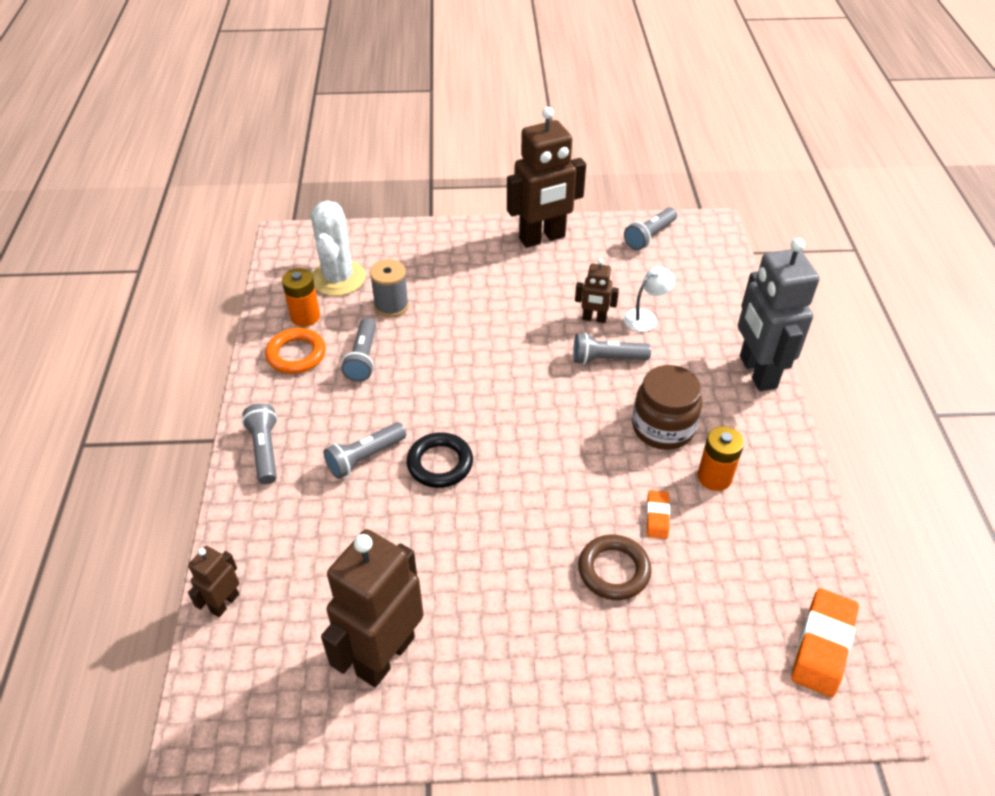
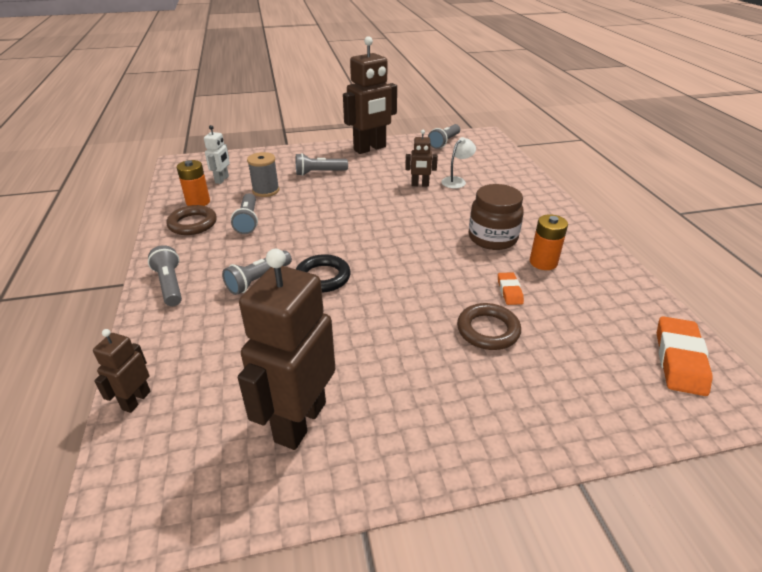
camera: 10 degrees left, 10 degrees down
(296, 354) = (192, 224): orange ring -> brown ring
(338, 278) = (222, 180): white cactus -> white robot
(607, 359) = (436, 204): grey flashlight -> grey flashlight (319, 173)
(757, 372) = (547, 202): grey robot -> none

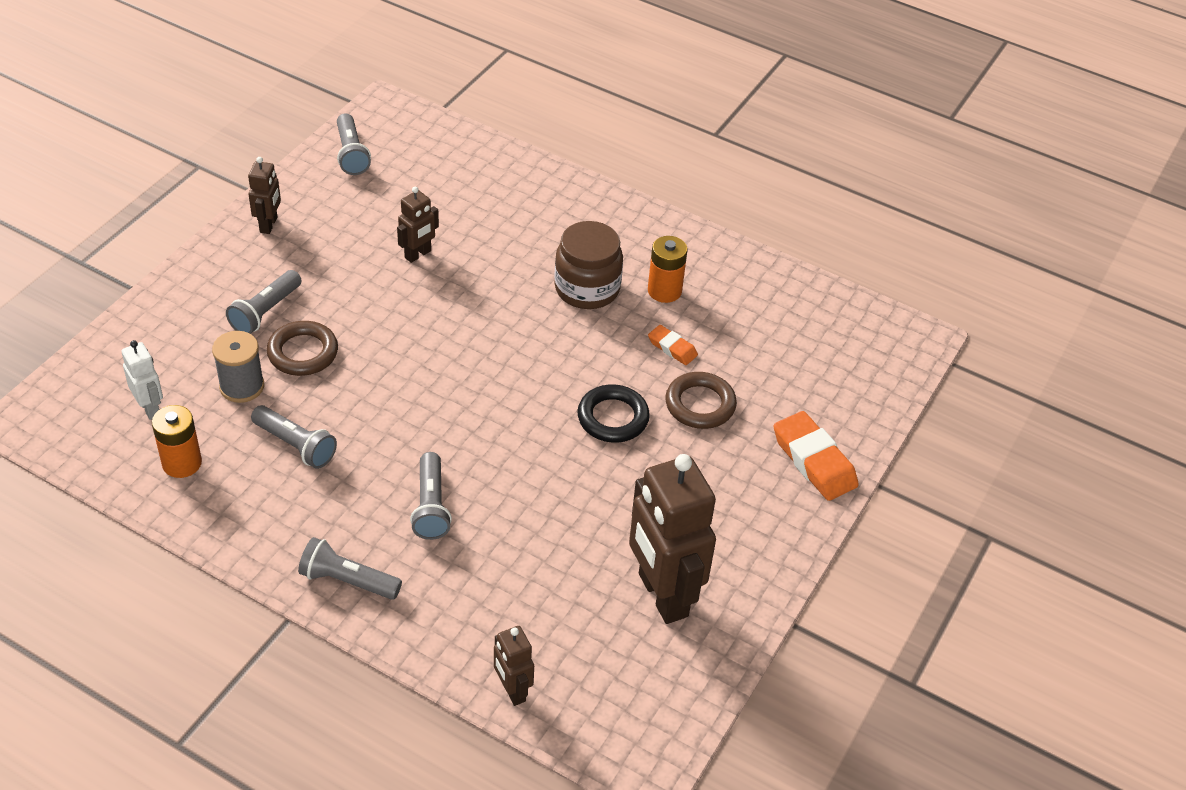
camera: 50 degrees left, 10 degrees up
(192, 224) = (234, 496): brown ring -> brown ring (303, 352)
(323, 277) = (489, 455): black ring -> black ring (613, 418)
(370, 149) = (269, 225): brown robot -> brown robot, size x0.48
(456, 181) = (452, 221): white lamp -> none
(679, 360) = (855, 330): orange eraser -> orange eraser (814, 461)

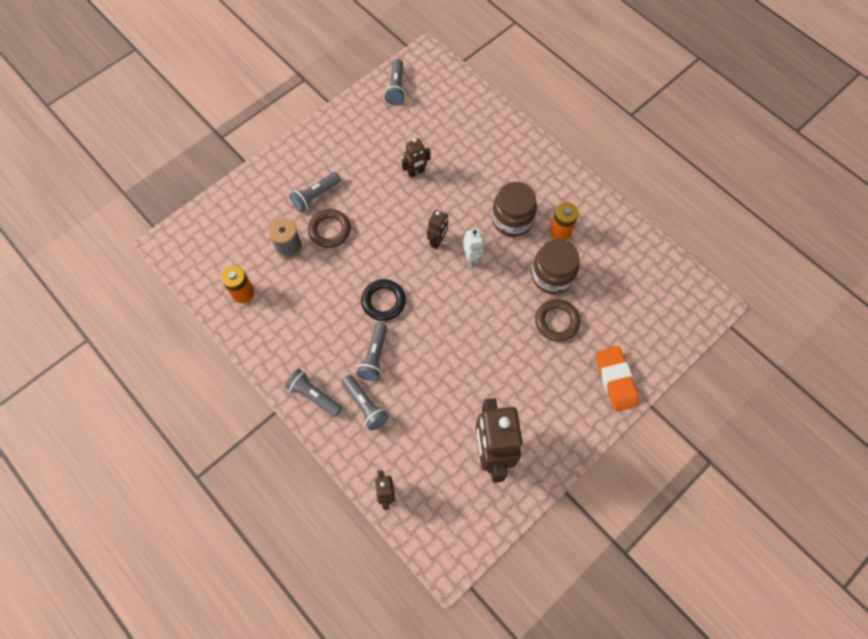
camera: 20 degrees right, 20 degrees up
(150, 408) = (234, 250): white robot -> white robot (472, 258)
(269, 225) = (333, 132): brown robot -> brown robot (437, 241)
(295, 445) = (308, 295): grey flashlight -> grey flashlight (365, 405)
(613, 418) = (500, 319): black ring -> black ring (383, 301)
(672, 348) = (552, 275): orange eraser -> brown jar

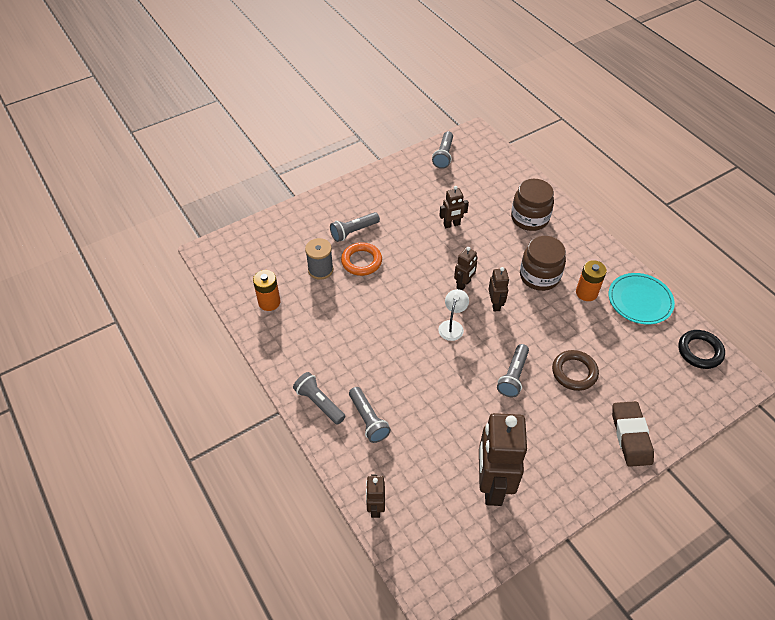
camera: 10 degrees right, 15 degrees down
(329, 230) = (361, 261): brown ring -> orange ring
(374, 356) = (385, 376): grey flashlight -> grey flashlight (513, 376)
(383, 301) = (402, 329): black ring -> black ring (700, 351)
(432, 290) = (452, 326): none -> white lamp
(472, 258) = (495, 304): white robot -> brown robot
(552, 275) = (574, 330): brown jar -> brown jar (529, 218)
(613, 232) = (640, 300): none -> turquoise plate
(615, 380) = (631, 436): orange eraser -> brown eraser

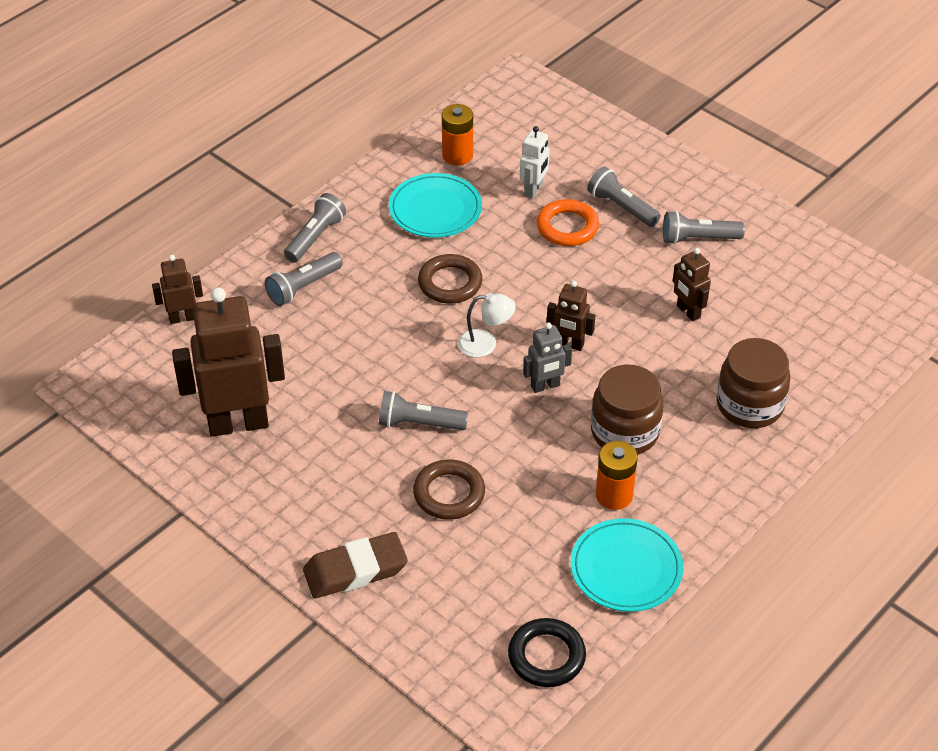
camera: 75 degrees right, 5 degrees down
(318, 326) = (435, 209): none -> turquoise plate
(320, 270) = (533, 190): grey spool -> white robot
(392, 333) = (450, 283): none -> brown ring
(443, 155) = (844, 276): grey flashlight -> grey flashlight (698, 238)
(495, 304) = (545, 386): brown robot -> grey robot

